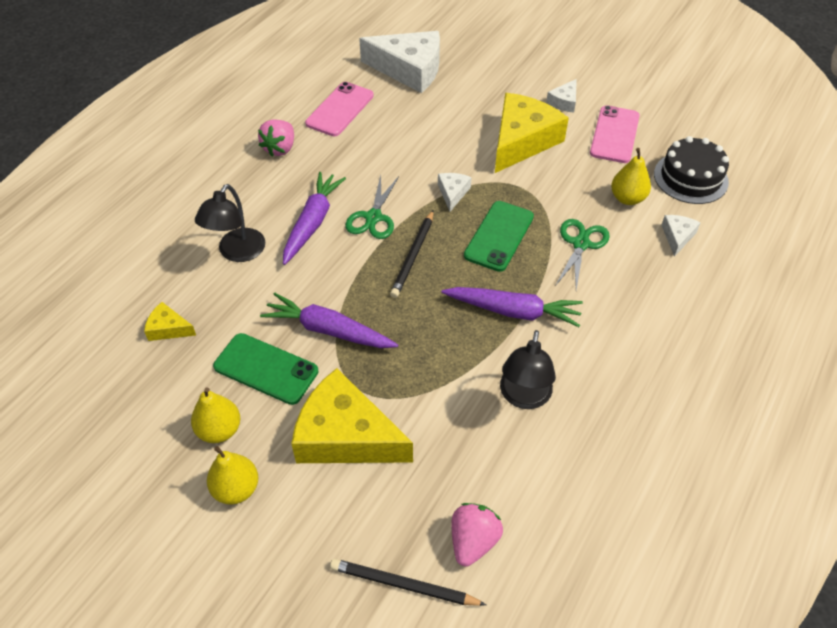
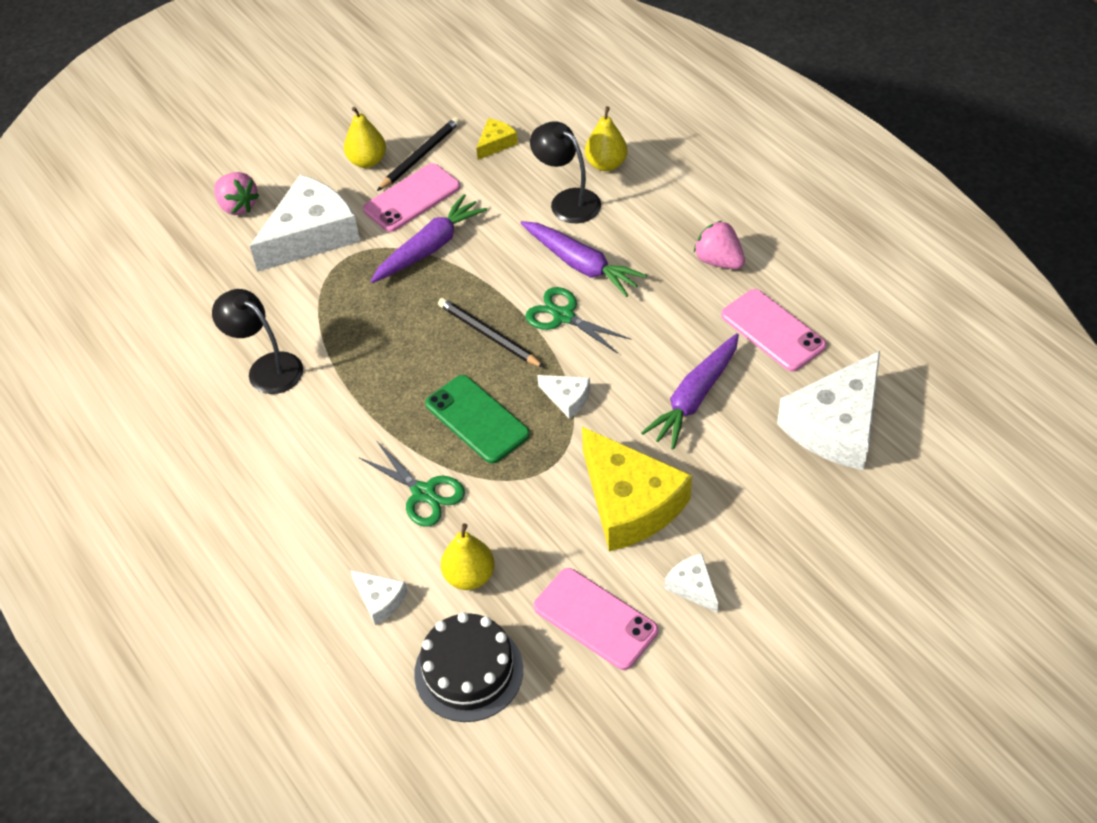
camera: 115 degrees right, 0 degrees up
(236, 489) = (307, 163): yellow pear -> yellow pear (606, 164)
(266, 369) = (412, 198): green phone -> pink phone
(345, 435) = (311, 235): yellow cheese -> white cheese
(403, 585) = (163, 240): black pencil -> black pencil (420, 156)
(473, 541) = (165, 289): pink strawberry -> pink strawberry (238, 206)
(513, 311) = (367, 395): purple carrot -> purple carrot (694, 398)

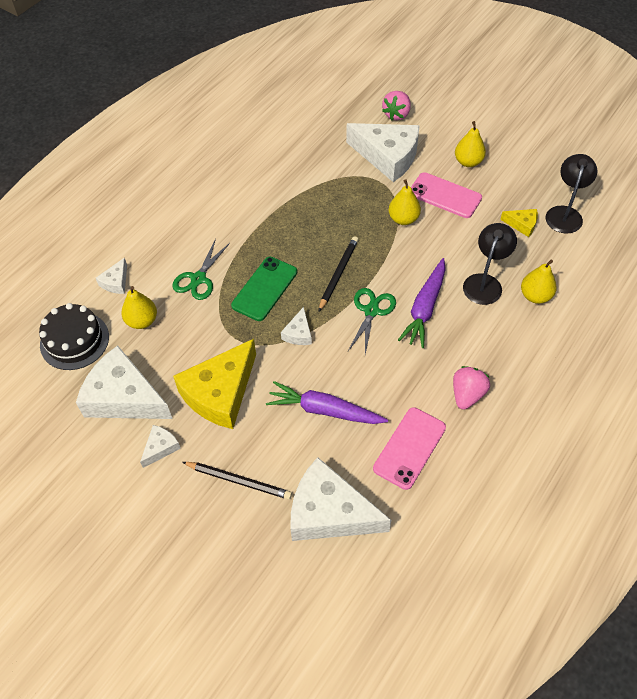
camera: 70 degrees right, 5 degrees up
(267, 368) = (271, 173): black lamp -> black lamp (565, 213)
(420, 156) = (487, 187): black pencil -> black pencil (239, 480)
(429, 248) = (403, 219): purple carrot -> yellow pear
(595, 619) = (124, 397): pink phone -> white cheese

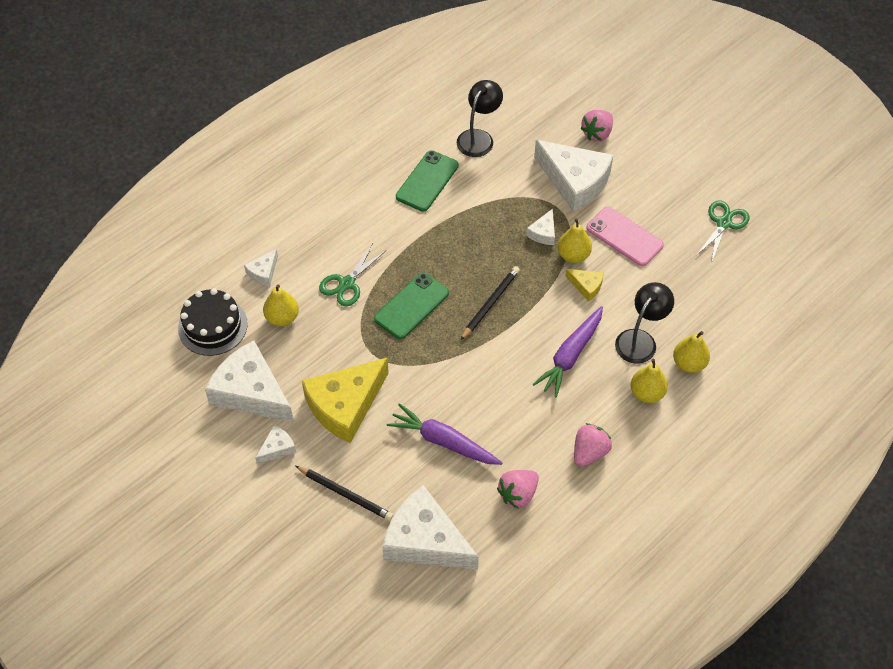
camera: 10 degrees right, 0 degrees up
(254, 177) = (427, 181): none -> green phone
(298, 333) = (435, 359): white cheese -> white cheese (543, 233)
(371, 311) = (514, 349): green scissors -> green scissors (723, 223)
(409, 448) = (518, 494): pink phone -> pink strawberry
(468, 162) = (660, 202): yellow pear -> yellow pear (647, 393)
(522, 224) = (698, 283): yellow cheese -> yellow cheese (586, 286)
(565, 213) = (748, 279): black lamp -> black lamp (479, 137)

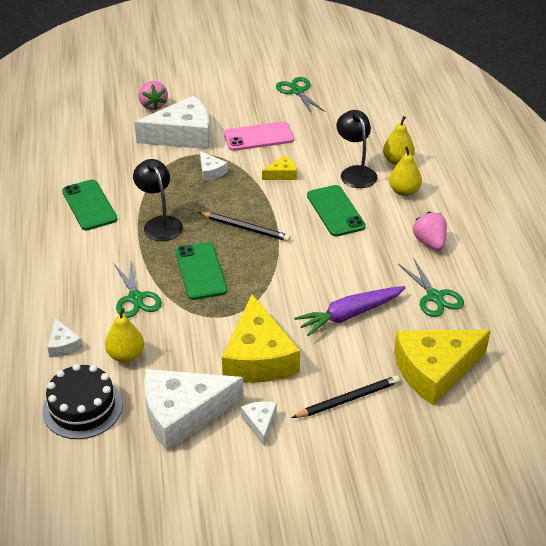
camera: 55 degrees left, 15 degrees down
(425, 540) = (435, 370): white cheese -> yellow cheese
(479, 137) = (82, 160): black lamp -> black lamp (160, 223)
(490, 303) = (245, 228): black pencil -> black pencil turned 135 degrees clockwise
(518, 494) = (435, 297): pink strawberry -> green scissors
(570, 355) = (335, 211): purple carrot -> green phone
(573, 255) = (248, 167): yellow pear -> none

